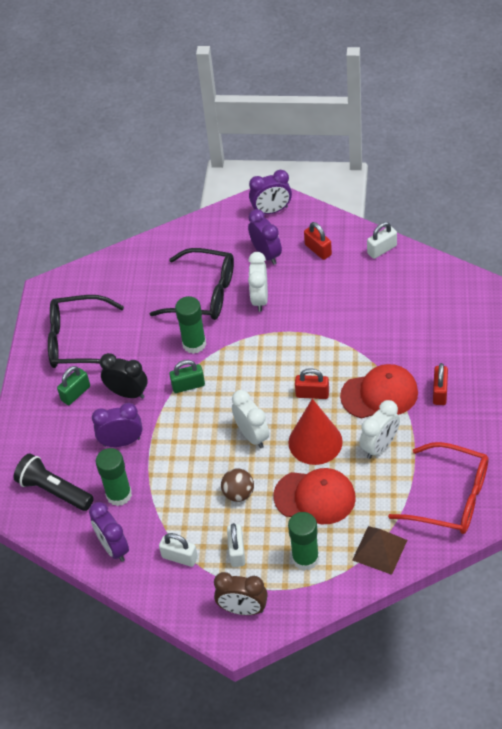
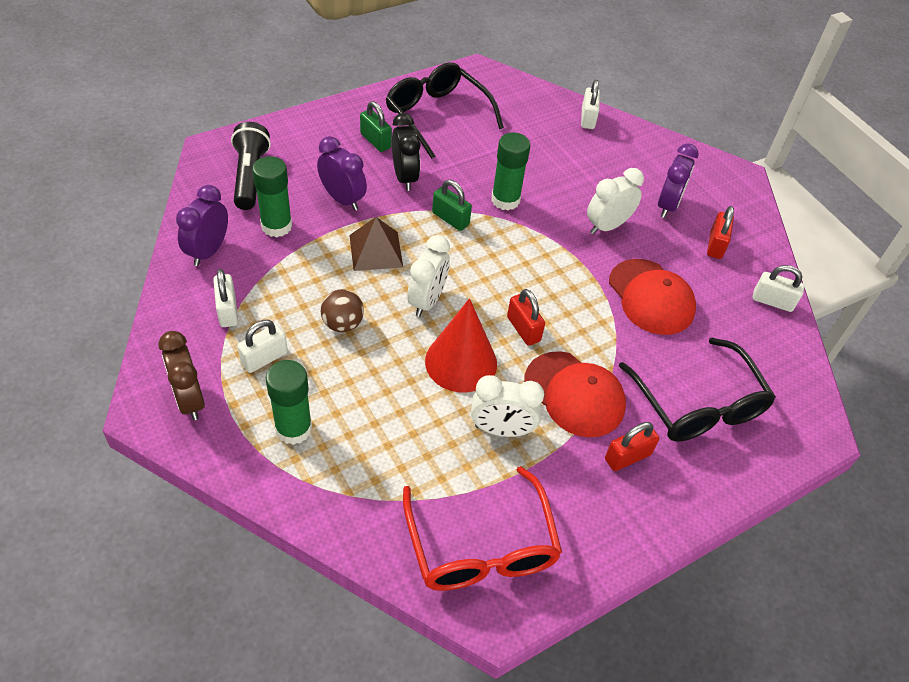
camera: 45 degrees right, 0 degrees up
(75, 393) = (375, 141): green padlock -> green padlock turned 45 degrees clockwise
(151, 251) = (588, 118): none -> white padlock
(203, 294) = (573, 179): black glasses -> black glasses (698, 404)
(271, 211) = (726, 184): purple clock -> none
(315, 497) = (385, 397): red cap -> red cap (651, 297)
(379, 550) = (352, 502): brown pyramid -> brown pyramid (376, 251)

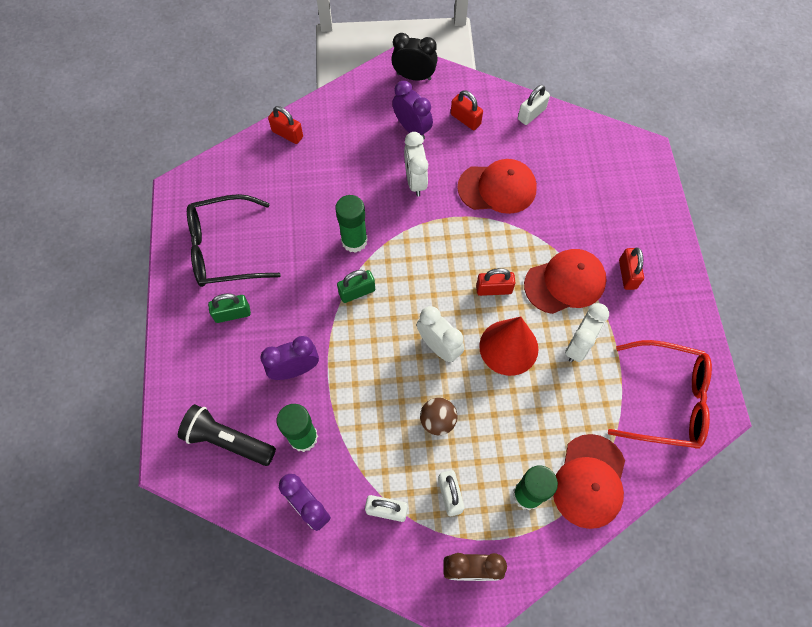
camera: 60 degrees left, 15 degrees up
(336, 487) = (589, 481): none -> red cap
(376, 251) = (368, 365): brown pyramid -> none
(405, 177) = (291, 308): black clock -> black clock (414, 76)
(588, 118) = (287, 134): white padlock -> red padlock
(698, 404) = (600, 209): black glasses -> none

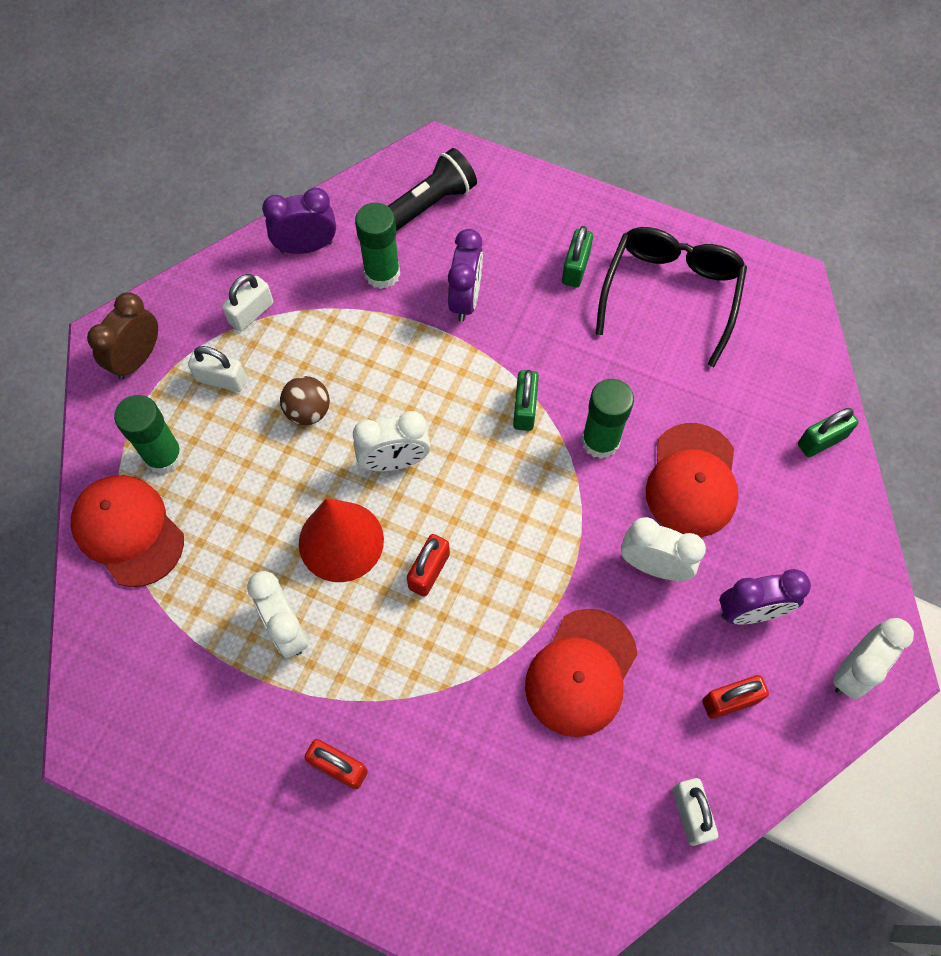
camera: 120 degrees right, 0 degrees up
(287, 134) = (821, 440): red padlock -> green padlock
(414, 76) = (853, 670): black clock -> white clock
(565, 282) = (381, 670): red cap -> red cap (692, 480)
(666, 400) = (146, 690): red glasses -> none

